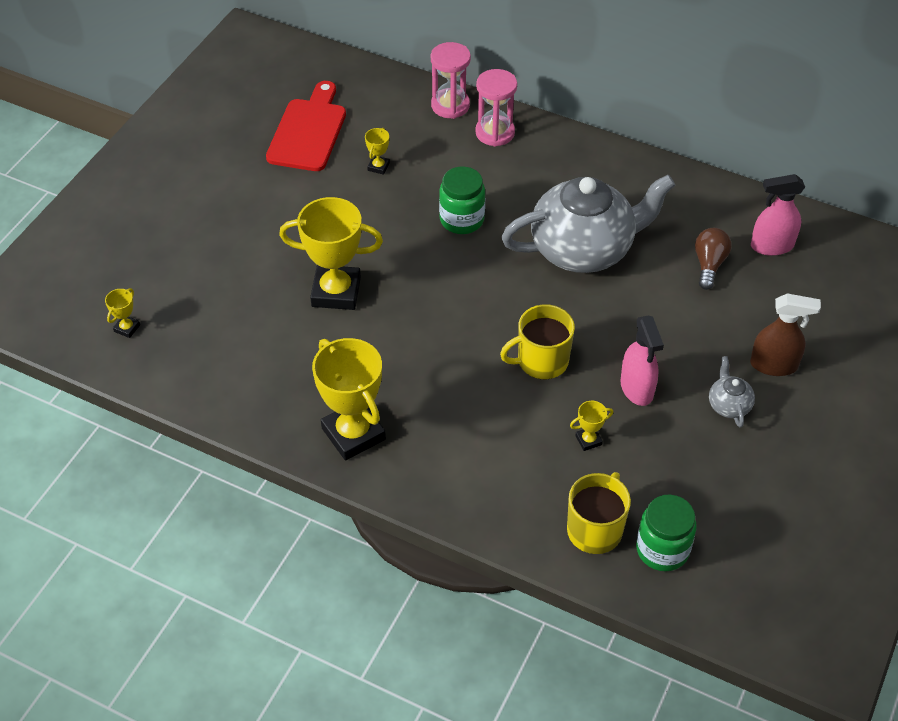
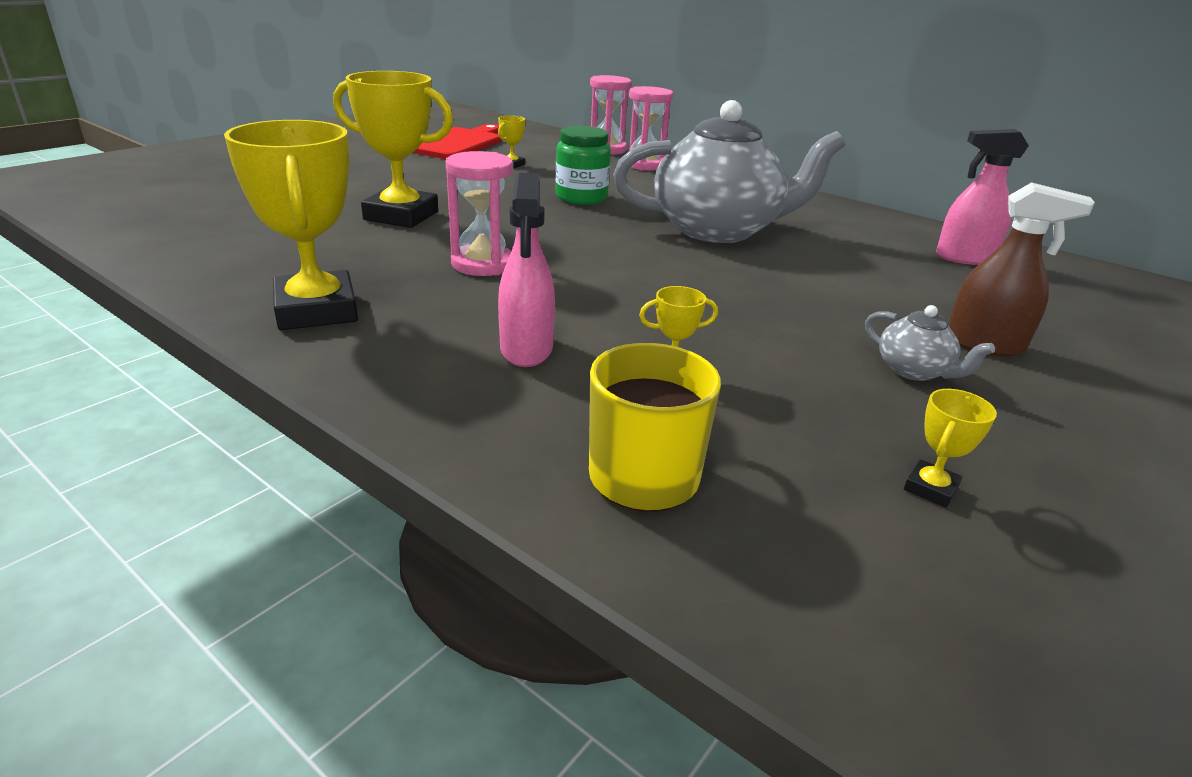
camera: 10 degrees right, 20 degrees down
(127, 328) = (136, 204): yellow trophy -> yellow trophy (930, 488)
(430, 349) = (482, 264): none -> pink hourglass
(541, 361) = (629, 293): yellow mug -> none
(637, 388) = (764, 334): pink spray bottle -> pink spray bottle (526, 349)
(662, 549) = (777, 529): green jar -> none
(709, 264) = (880, 259): brown light bulb -> none
(728, 405) = (913, 371): grey teapot -> grey teapot turned 135 degrees clockwise

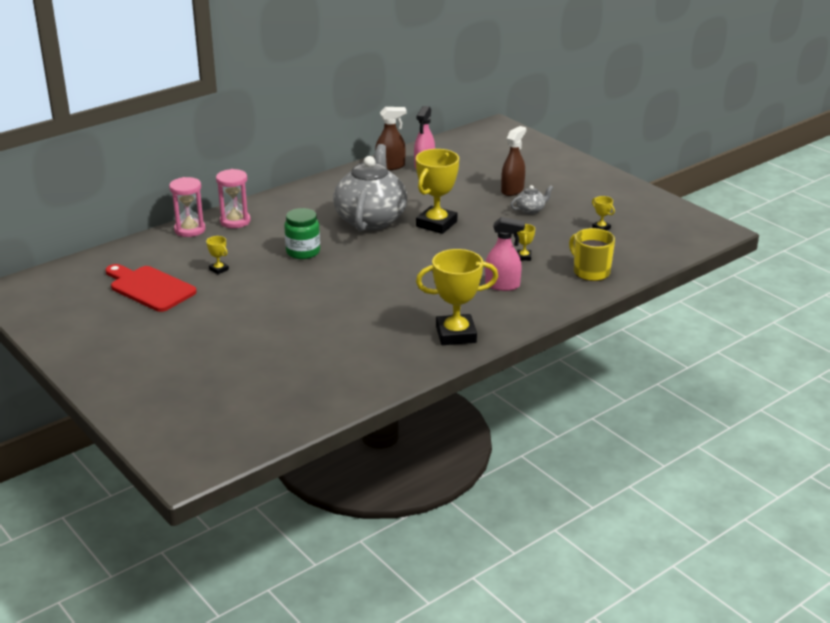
camera: 75 degrees left, 0 degrees up
(401, 216) = (322, 312): yellow trophy -> yellow trophy (436, 224)
(482, 264) = (407, 290): pink hourglass -> none
(924, 234) = (390, 166): none -> brown spray bottle

